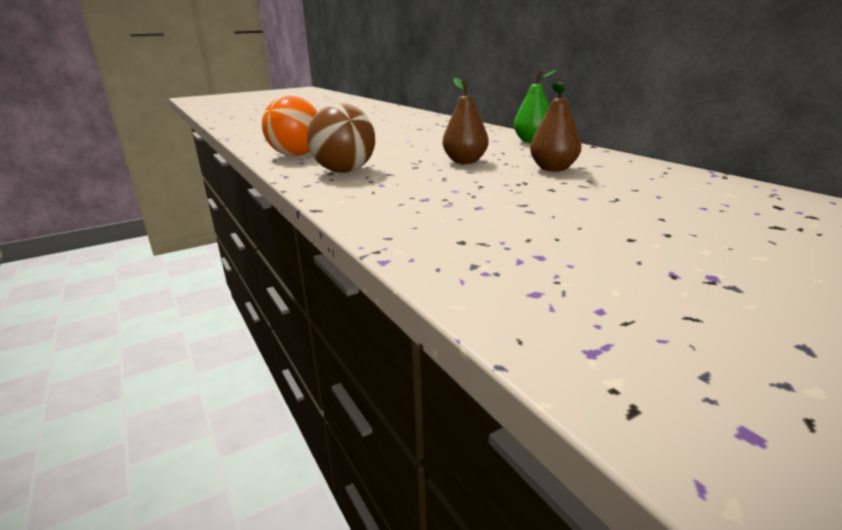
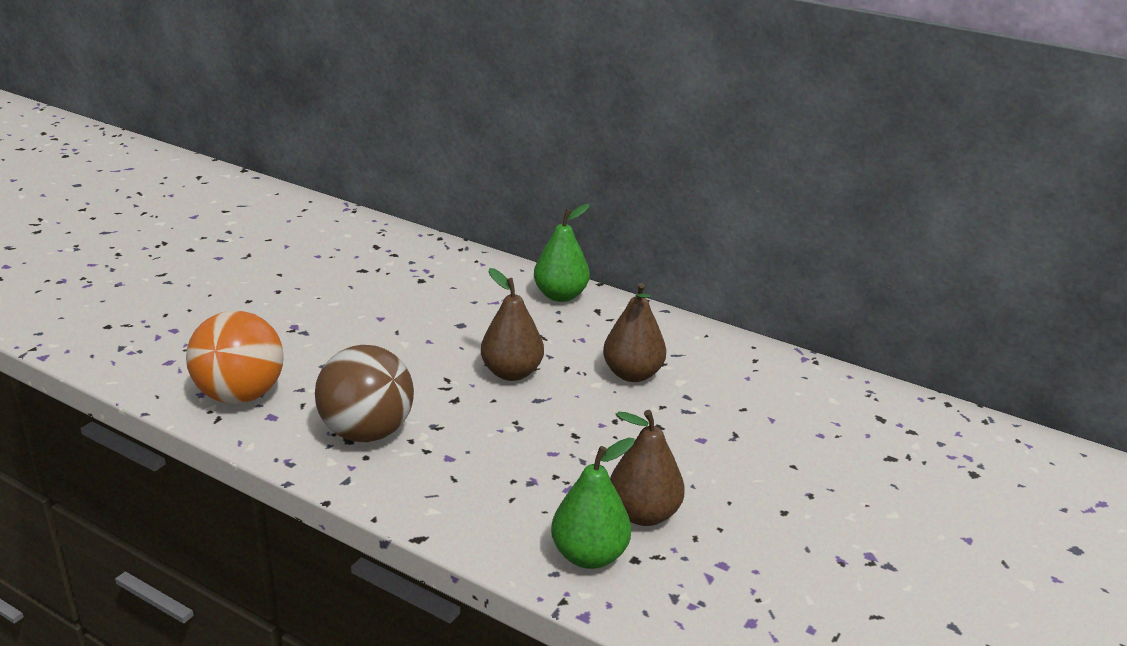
camera: 30 degrees left, 5 degrees up
(425, 234) = (589, 555): none -> green pear
(494, 222) = (643, 514): none -> brown pear

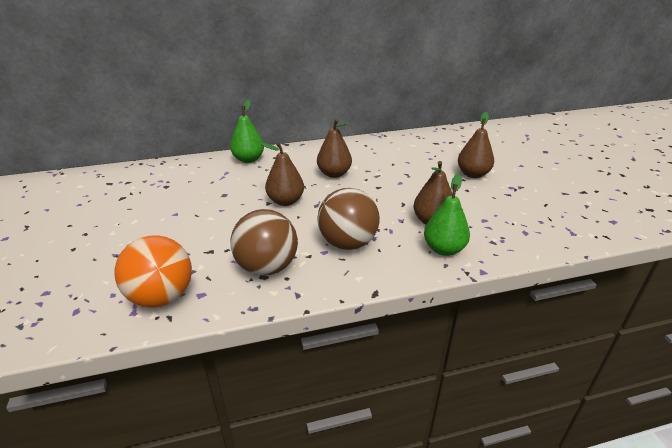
camera: 45 degrees left, 5 degrees up
(490, 466) = (347, 243): none -> brown ball
(843, 498) = (473, 174): none -> brown pear

